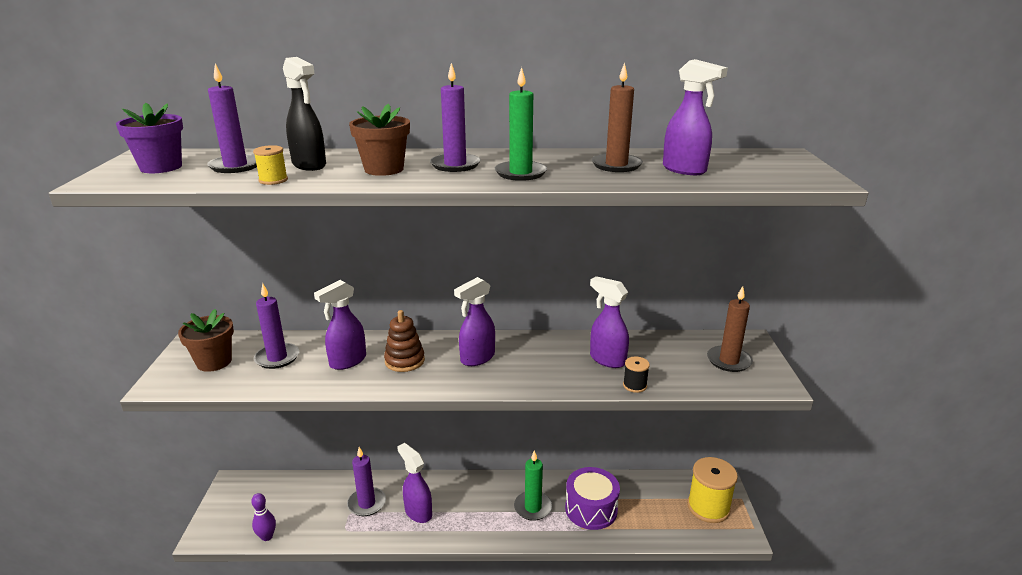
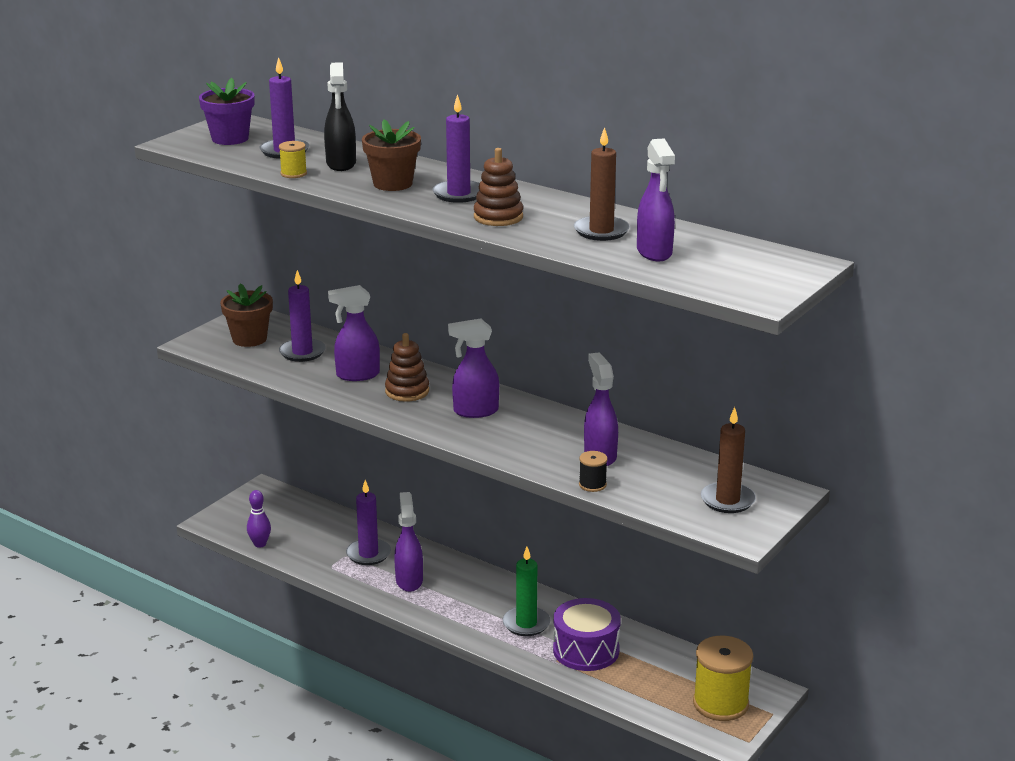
camera: 35 degrees right, 0 degrees up
(520, 173) = (498, 217): green candle -> brown stacking toy

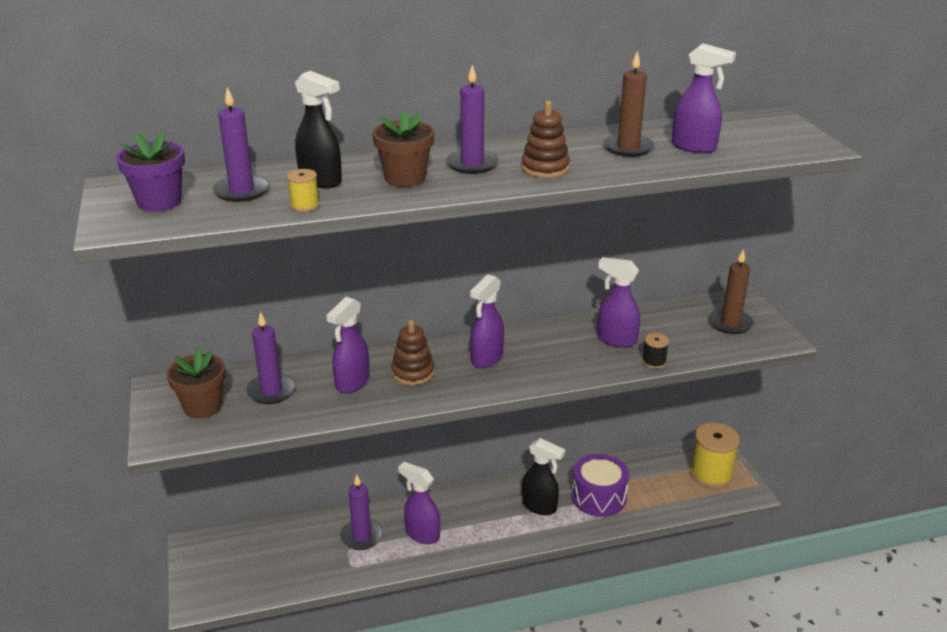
camera: 50 degrees left, 5 degrees up
(260, 544) = (268, 590): purple bowling pin -> none
(526, 624) = (540, 506): green candle -> black spray bottle

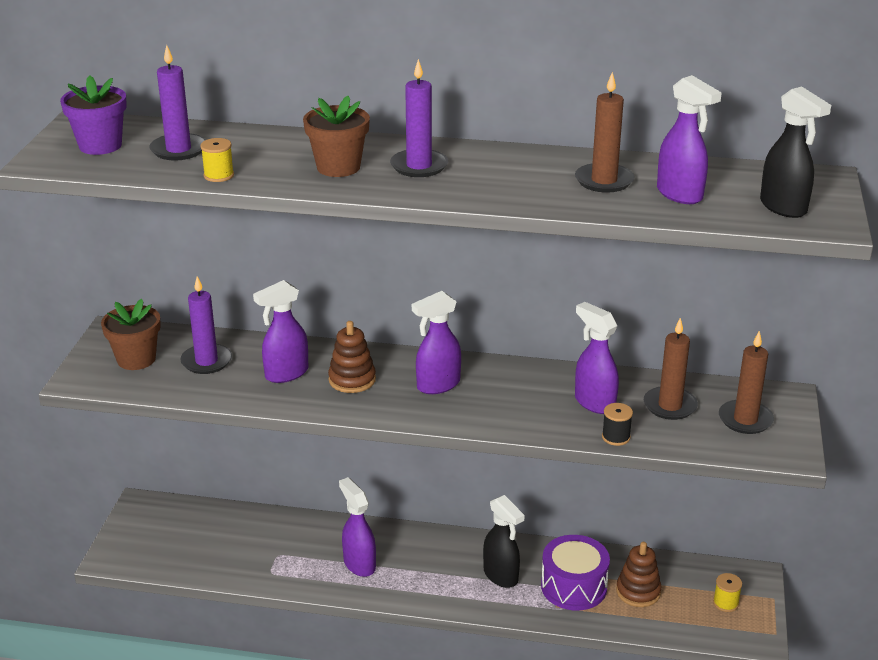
camera: 25 degrees right, 0 degrees up
(321, 181) = (258, 154): black spray bottle -> black spray bottle (783, 208)
(362, 536) = (299, 547): purple candle -> none
(545, 168) = (488, 185): brown stacking toy -> brown stacking toy (638, 592)
(671, 327) = (670, 406): none -> brown candle
(711, 473) = (725, 603): yellow spool -> yellow spool, size x0.47

